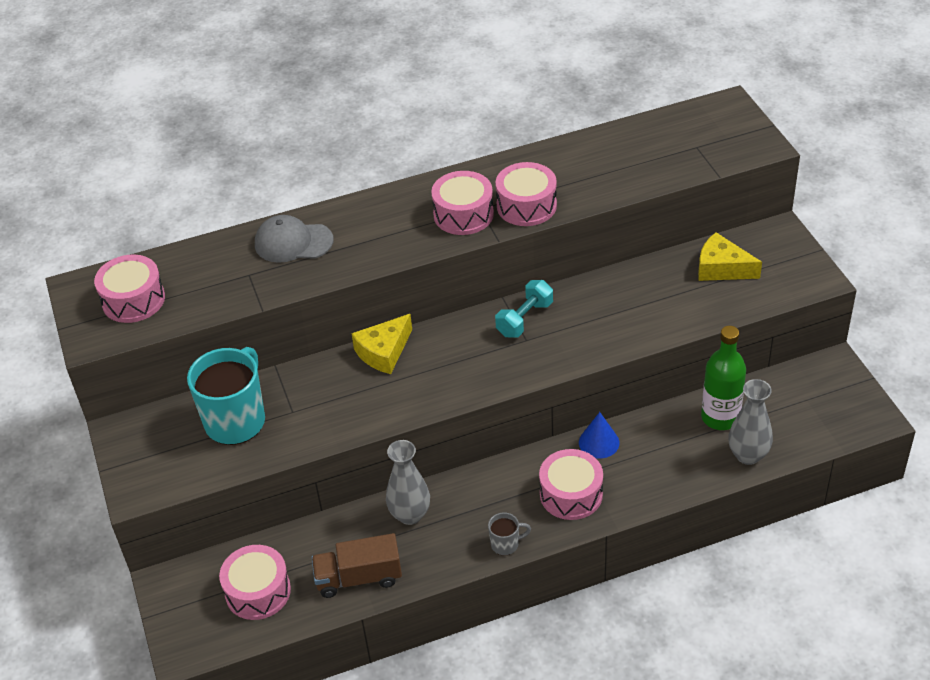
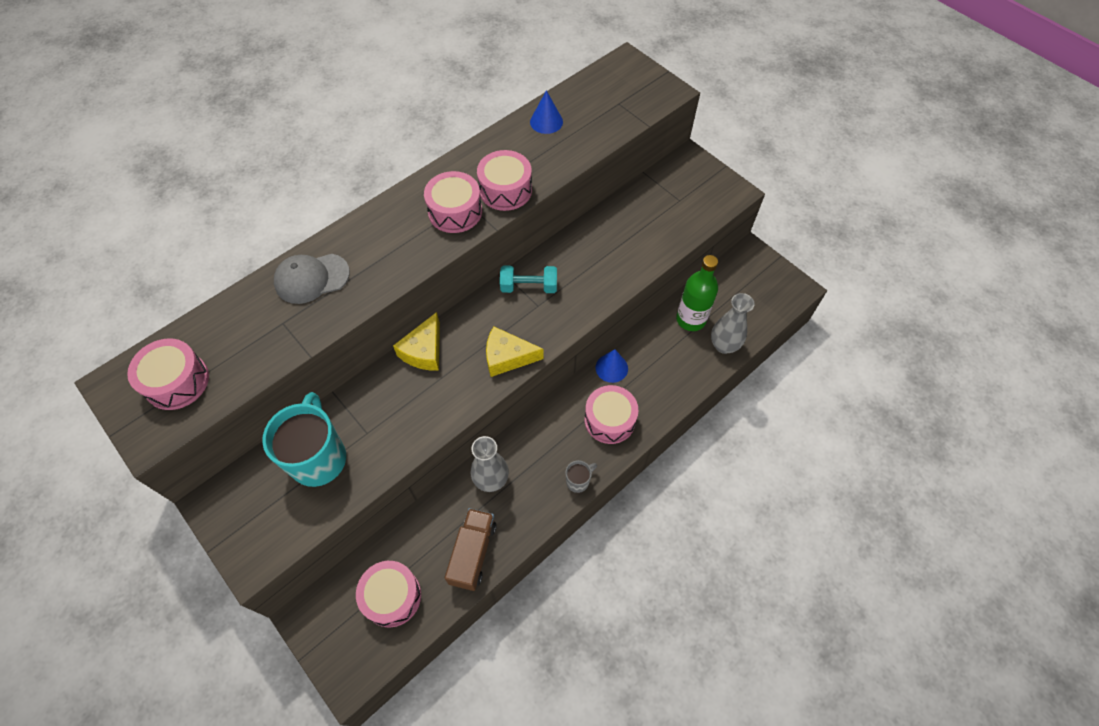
camera: 25 degrees left, 15 degrees up
(359, 578) = (473, 553): brown truck -> brown truck turned 135 degrees clockwise
(525, 319) = (529, 287): turquoise dumbbell -> turquoise dumbbell turned 75 degrees clockwise
(604, 149) = (546, 121): none -> blue cone
(722, 268) = (661, 201): yellow cheese -> yellow cheese (507, 357)

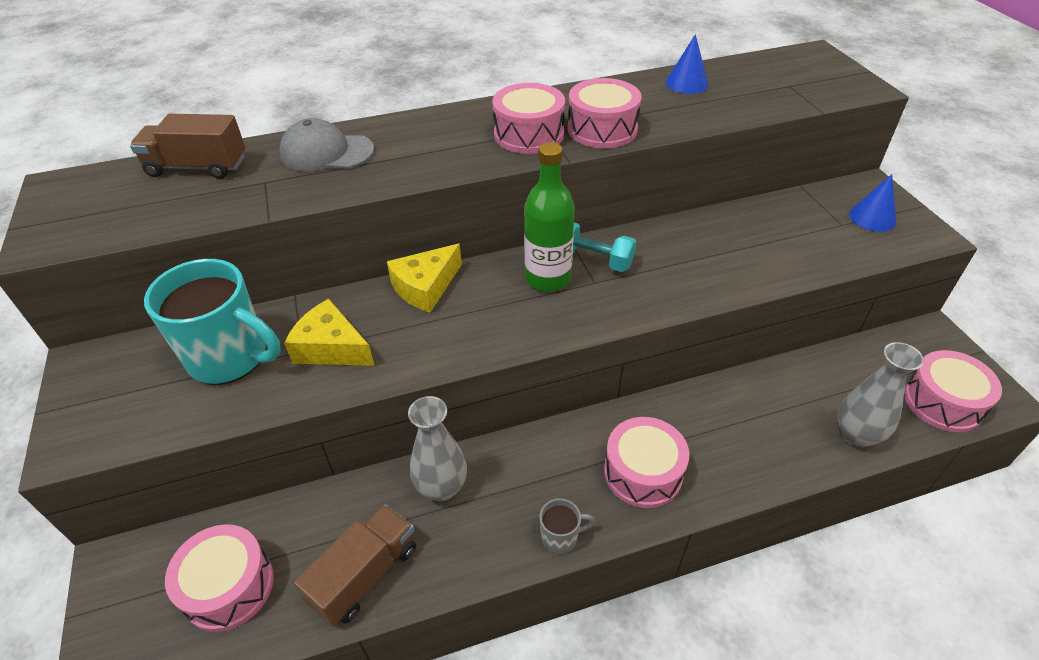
camera: 25 degrees right, 15 degrees down
(177, 381) = (115, 202): pink drum -> pink drum (942, 402)
(217, 326) = (197, 167): none -> brown truck
(319, 458) = (230, 358): turquoise mug -> turquoise mug turned 90 degrees clockwise
(507, 357) = (524, 325): yellow cheese -> yellow cheese (331, 348)
(611, 368) = (673, 408): blue cone -> blue cone (872, 217)
(690, 319) = (814, 387): green bottle -> green bottle (548, 278)

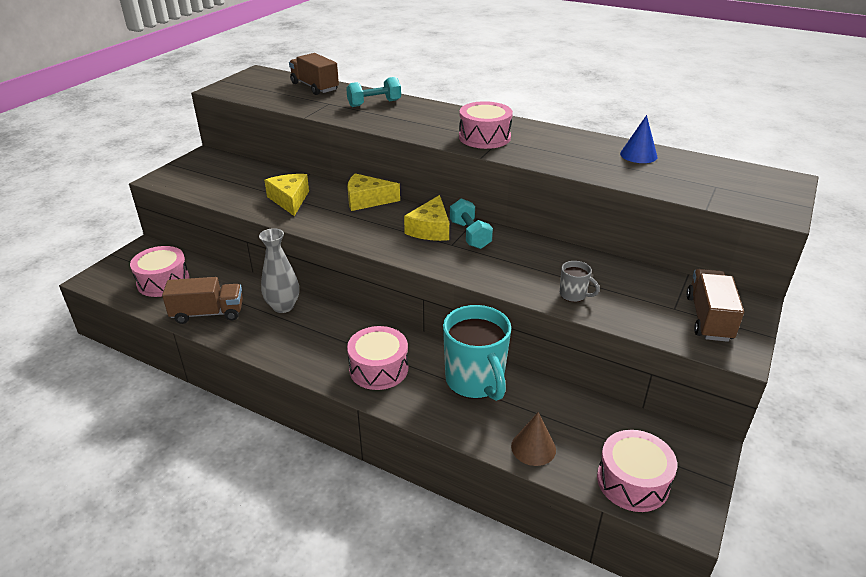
camera: 45 degrees right, 10 degrees down
(230, 358) = (250, 182): turquoise mug -> turquoise mug (475, 381)
(326, 152) = (374, 103): grey cap -> turquoise dumbbell
(548, 278) = (430, 229): green bottle -> yellow cheese
(560, 537) = (298, 362): grey mug -> grey mug (573, 295)
(602, 129) = (530, 152): pink drum -> none
(856, 435) = (533, 448): grey vase -> brown cone
(872, 217) = (708, 318): blue cone -> brown truck

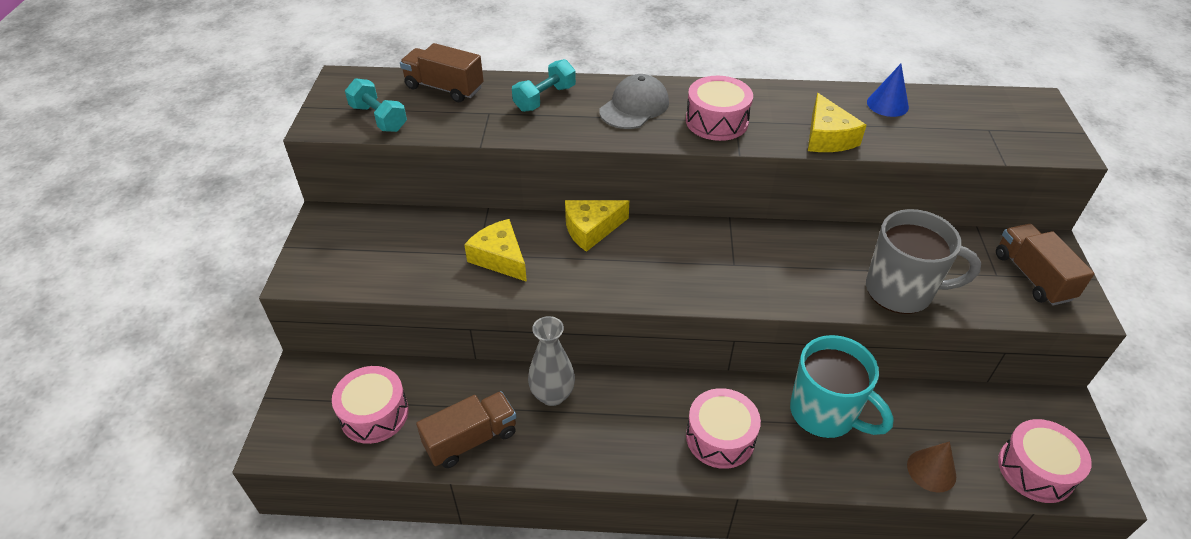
camera: 25 degrees left, 10 degrees up
(430, 229) = (695, 250): yellow cheese -> yellow cheese (827, 137)
(432, 119) = (634, 107): none -> grey cap
(470, 235) = (742, 244): turquoise dumbbell -> turquoise dumbbell (378, 118)
(573, 295) = (901, 291): grey mug -> grey mug, size x2.25

